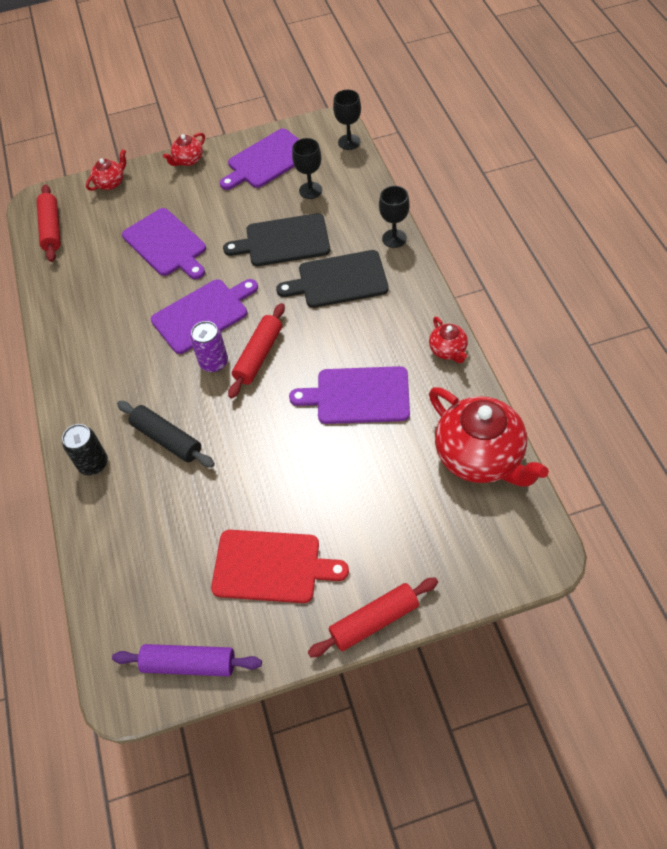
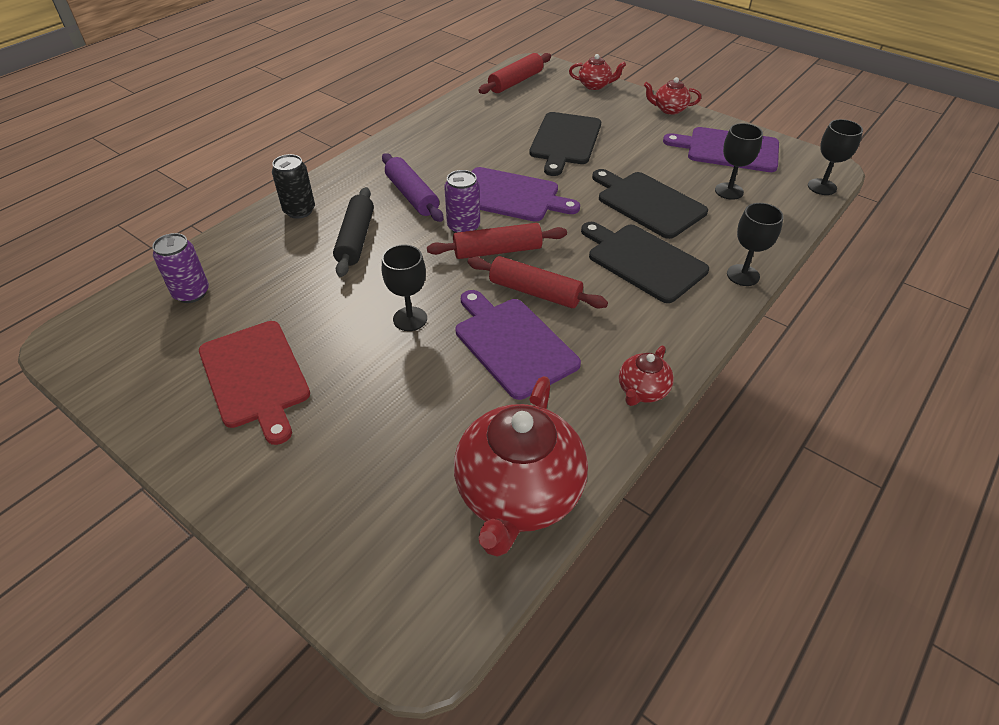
camera: 50 degrees right, 10 degrees down
(137, 581) = (191, 293): none -> purple can
(166, 244) = (565, 141): purple cutting board -> black cutting board
(189, 664) = (114, 370): purple rolling pin -> purple rolling pin (412, 196)
(287, 444) = (410, 319): none -> black goblet
(374, 621) = (229, 497): red rolling pin -> red rolling pin (535, 292)

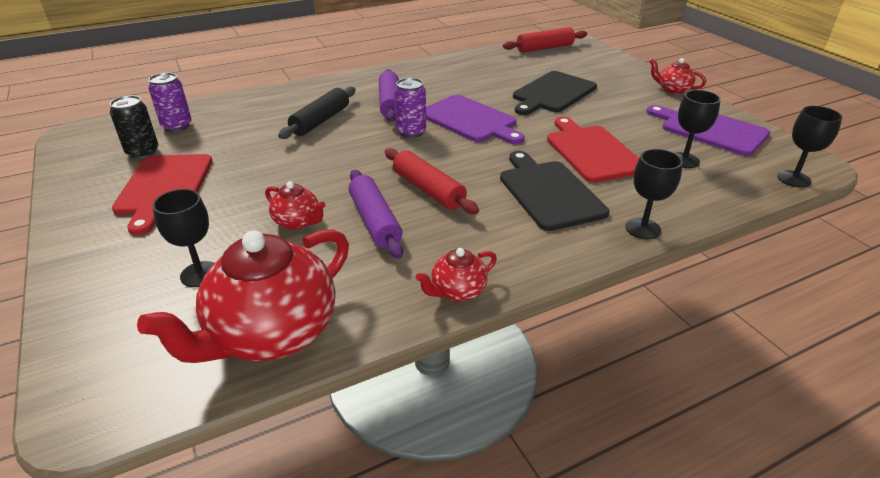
camera: 25 degrees right, 10 degrees down
(299, 211) = (298, 95): black can -> black can (142, 152)
(410, 319) = (309, 181): black goblet -> black goblet (200, 274)
(497, 251) = (423, 154): red rolling pin -> none
(513, 344) = (374, 221): purple cutting board -> purple rolling pin
(595, 85) = (614, 62): red teapot -> red teapot (297, 222)
(648, 203) = (592, 151): black cutting board -> red cutting board

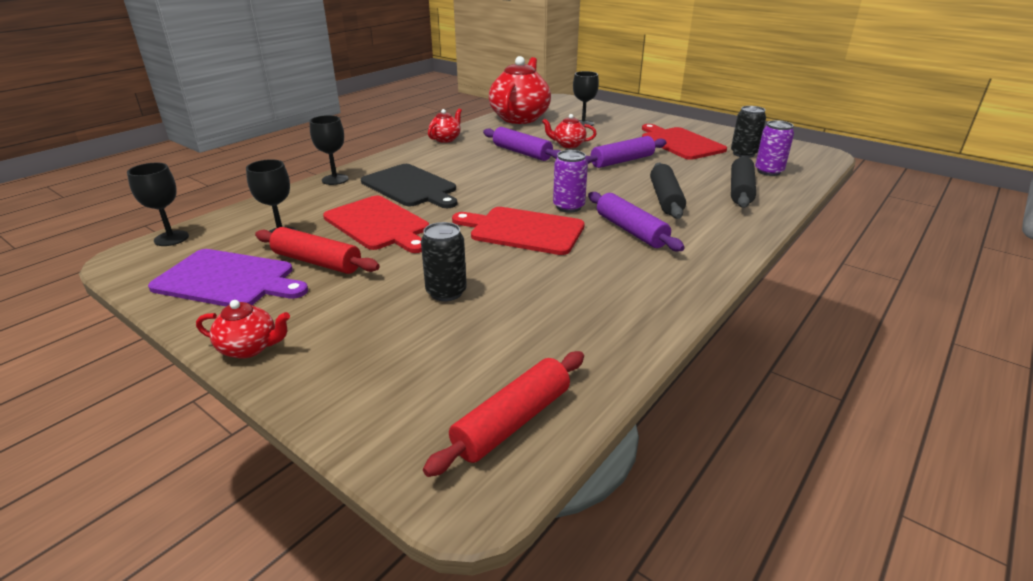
camera: 155 degrees right, 5 degrees down
(246, 114) = (740, 190): none -> black rolling pin
(281, 174) = (622, 161): none -> purple rolling pin
(428, 190) = (505, 172): red rolling pin -> red rolling pin (317, 262)
(470, 120) = (523, 230): purple cutting board -> red cutting board
(552, 93) = (446, 292): black cutting board -> black can

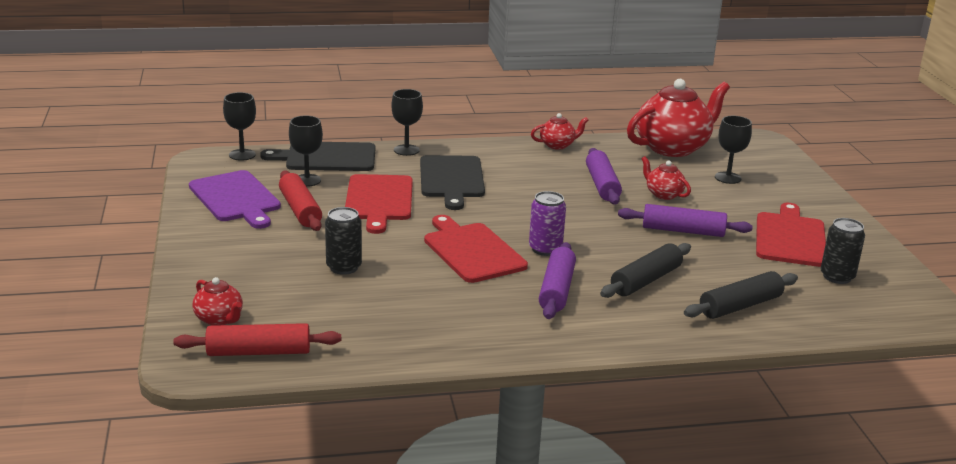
camera: 40 degrees right, 5 degrees down
(250, 348) = (193, 245): red teapot -> red teapot (219, 319)
(269, 209) = (327, 157): none -> black cutting board
(768, 171) = (819, 304): purple can -> none

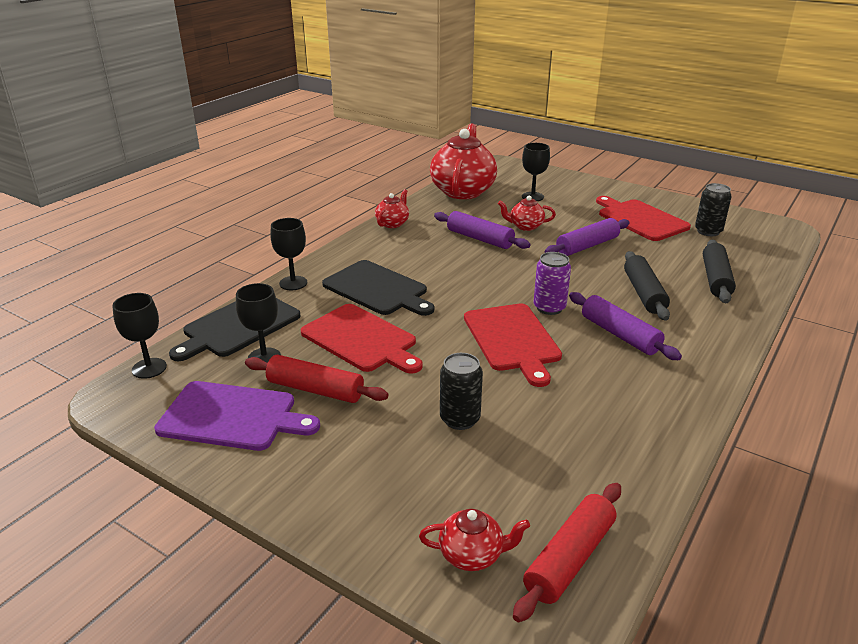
camera: 45 degrees left, 5 degrees up
(472, 251) = (512, 340): red cutting board -> red cutting board turned 120 degrees counterclockwise

